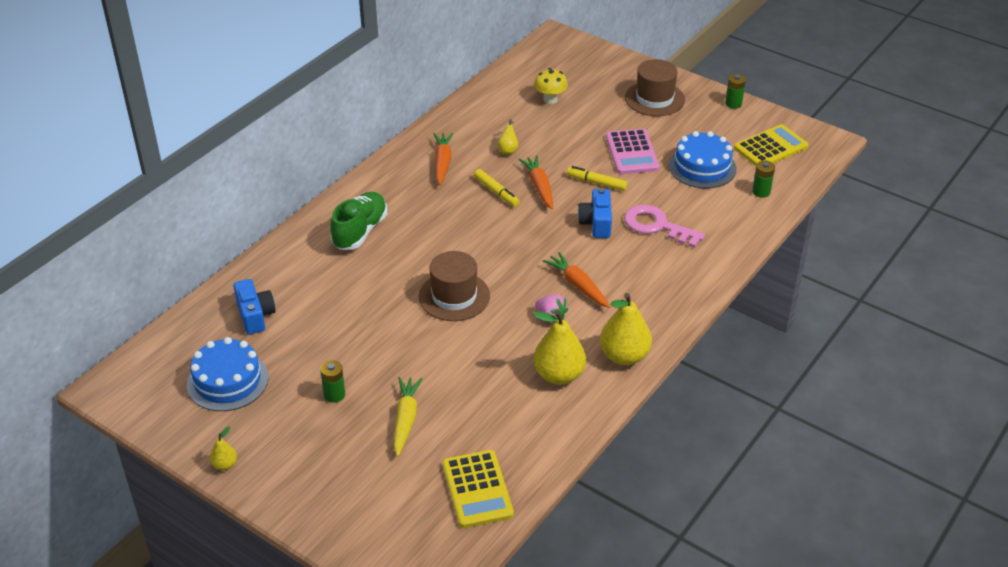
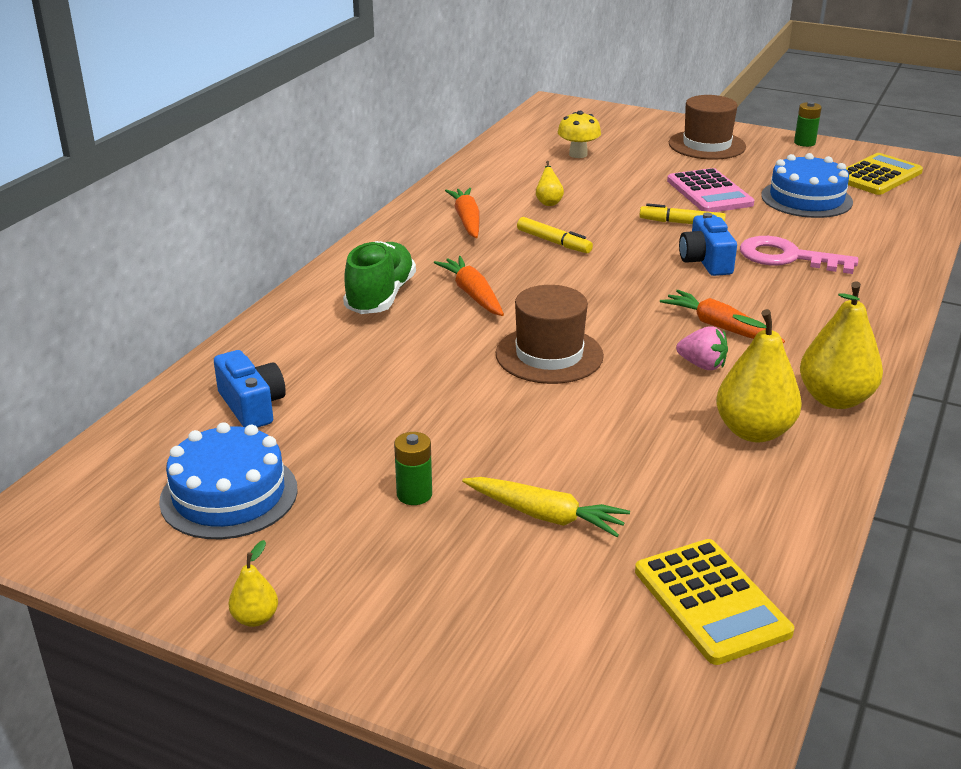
camera: 10 degrees left, 10 degrees down
(405, 420) = (545, 515): yellow carrot -> yellow carrot turned 120 degrees clockwise
(539, 187) = (608, 233): orange carrot -> orange carrot (473, 294)
(761, 192) = (896, 215): green battery -> none

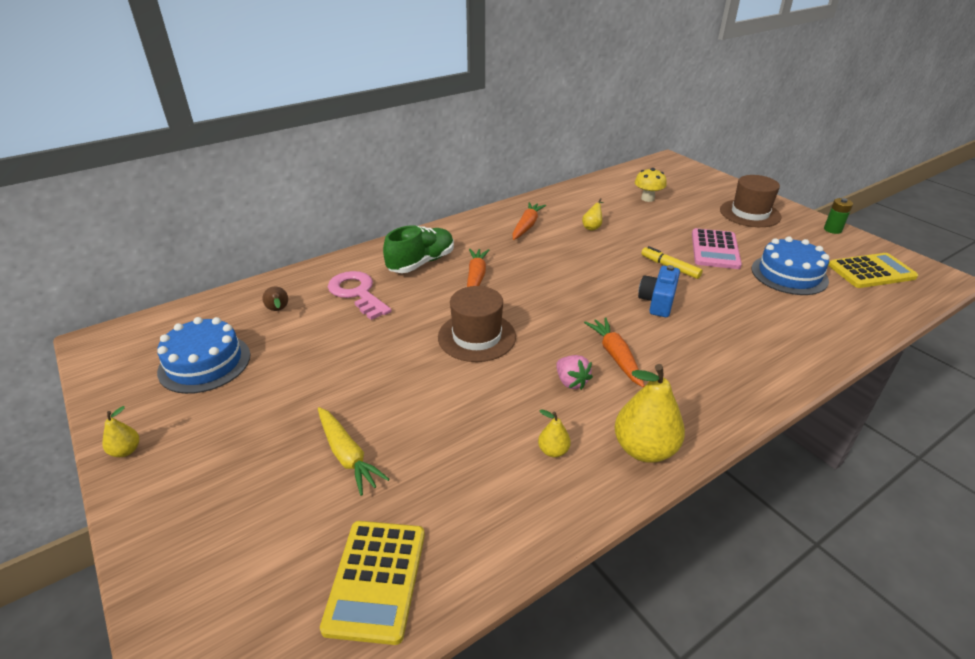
camera: 30 degrees right, 5 degrees up
(252, 406) = (278, 310): blue camera -> brown pear
(414, 494) = (293, 405): green battery -> none
(554, 242) = (566, 256): yellow marker -> none
(753, 431) = (553, 451): yellow pear -> yellow pear, size x0.48
(787, 257) = (725, 317): pink key -> pink key (357, 293)

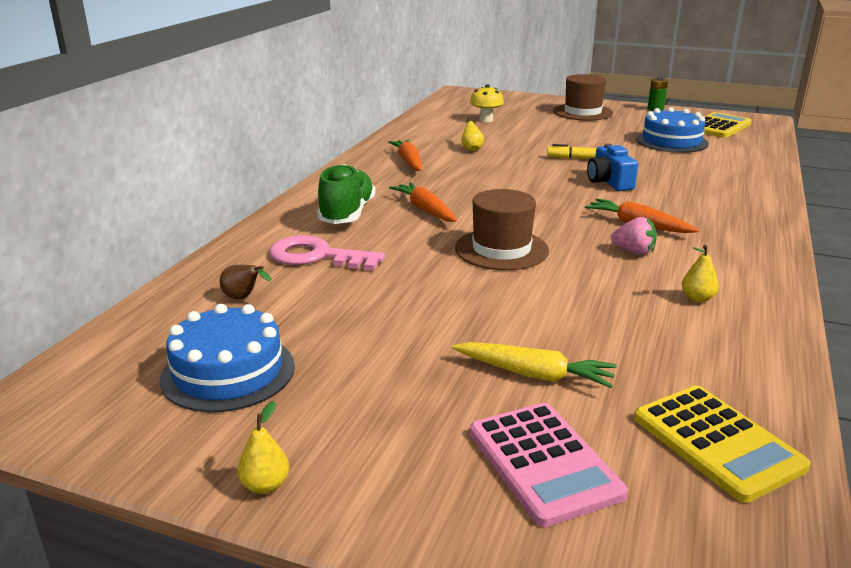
camera: 35 degrees left, 10 degrees down
(644, 449) = (755, 272): yellow pear -> none
(715, 249) = (595, 140): pink calculator -> pink calculator (544, 463)

